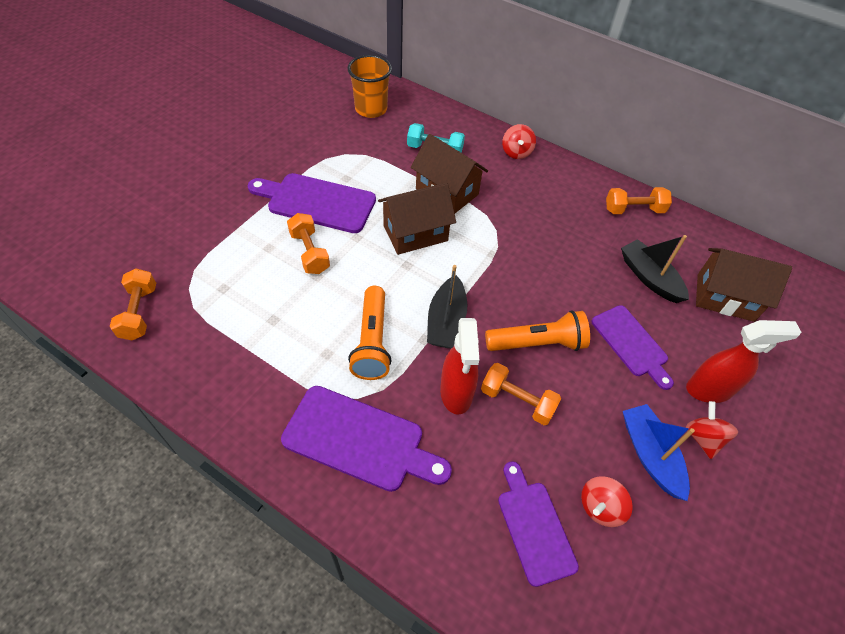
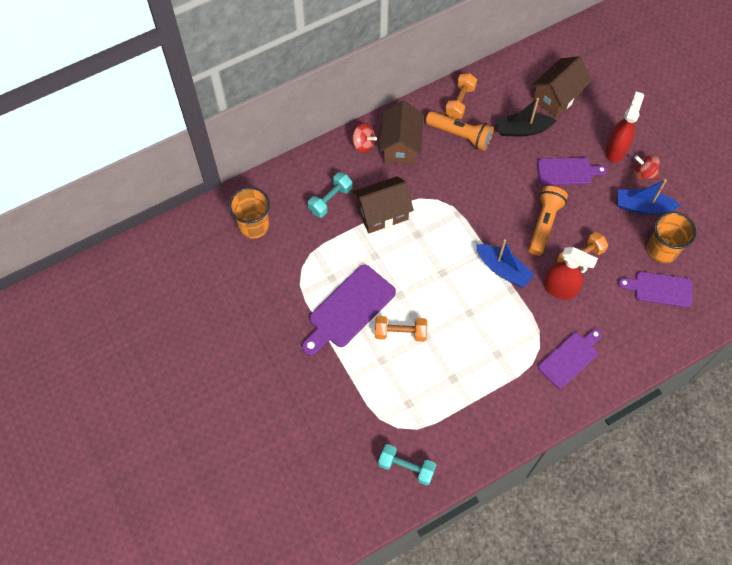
camera: 60 degrees left, 10 degrees up
(139, 313) = (406, 467): orange dumbbell -> turquoise dumbbell
(360, 440) = (570, 358): purple cutting board -> purple cutting board, size x0.66
(372, 341) = (500, 322): orange flashlight -> orange flashlight (460, 135)
(415, 233) = (415, 254): brown house -> brown house (400, 146)
(446, 321) = (503, 269): black boat -> blue boat
(600, 507) = (662, 250): red spinning top -> orange cup

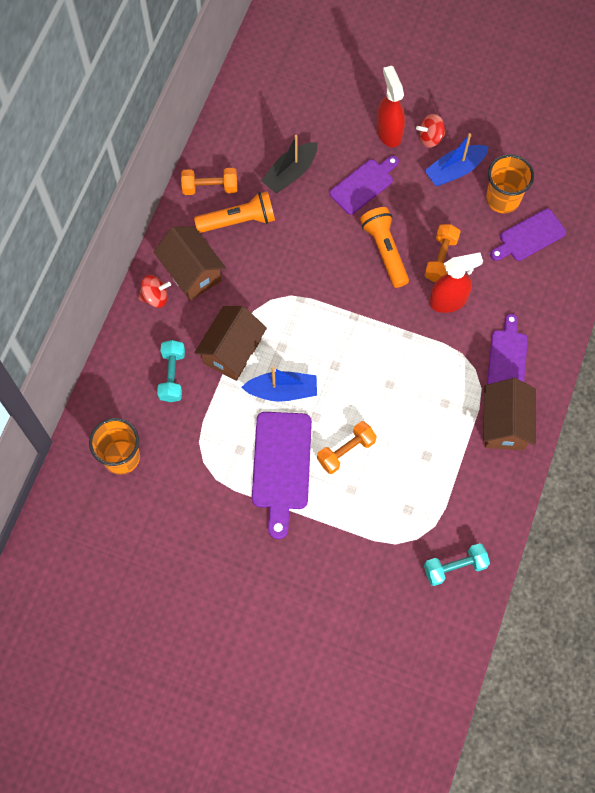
camera: 40 degrees left, 5 degrees up
(460, 102) = (210, 187): orange dumbbell -> orange dumbbell turned 75 degrees counterclockwise
(503, 269) = (385, 321): blue boat -> blue boat (282, 391)
(557, 97) = (295, 118): brown house -> brown house (504, 424)

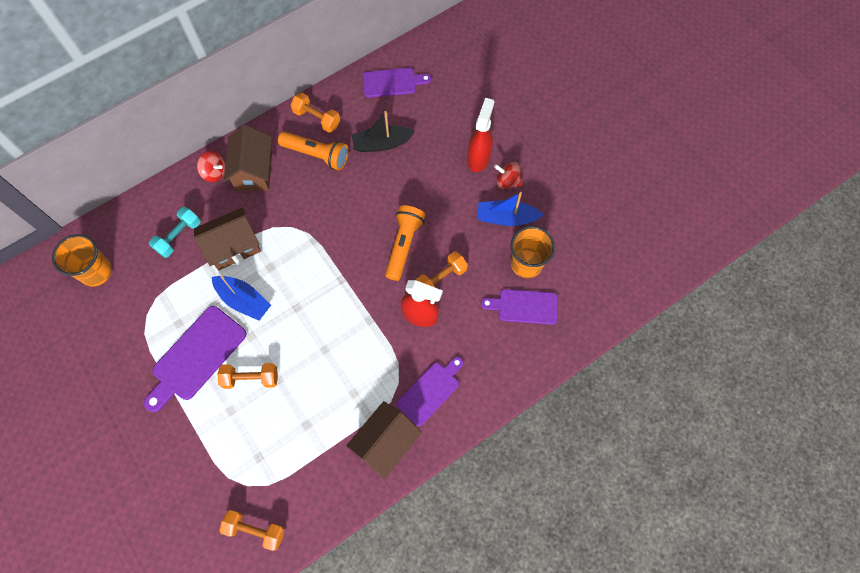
camera: 35 degrees right, 0 degrees up
(363, 184) = (428, 185): purple cutting board -> purple cutting board (392, 82)
(455, 567) = (255, 530): turquoise dumbbell -> orange dumbbell

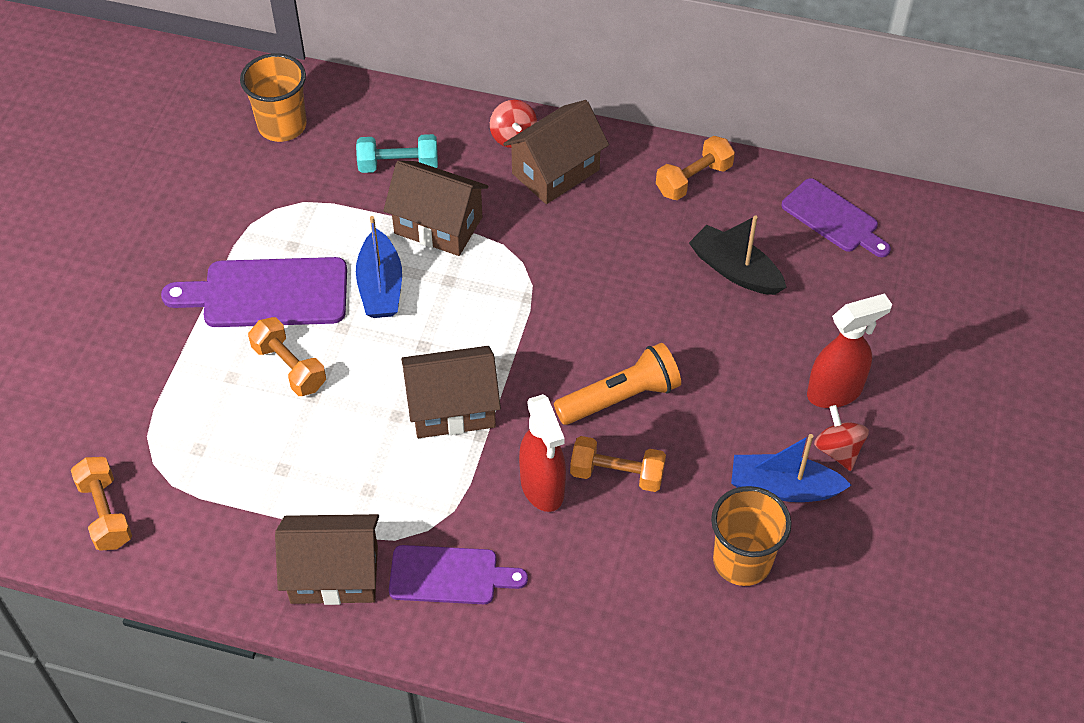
camera: 50 degrees right, 15 degrees down
(316, 155) = (645, 216): orange flashlight -> none
(317, 118) = (694, 179): orange dumbbell -> orange dumbbell turned 60 degrees clockwise
(343, 321) = (452, 408): none -> brown house
(506, 218) = (783, 488): blue boat -> blue boat turned 45 degrees counterclockwise
(524, 306) = (676, 603): purple cutting board -> none

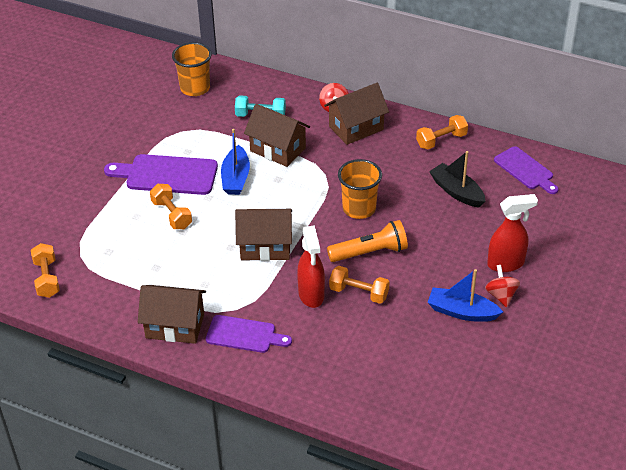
camera: 10 degrees right, 10 degrees down
(742, 561) = (427, 348): orange cup -> orange cup (359, 208)

